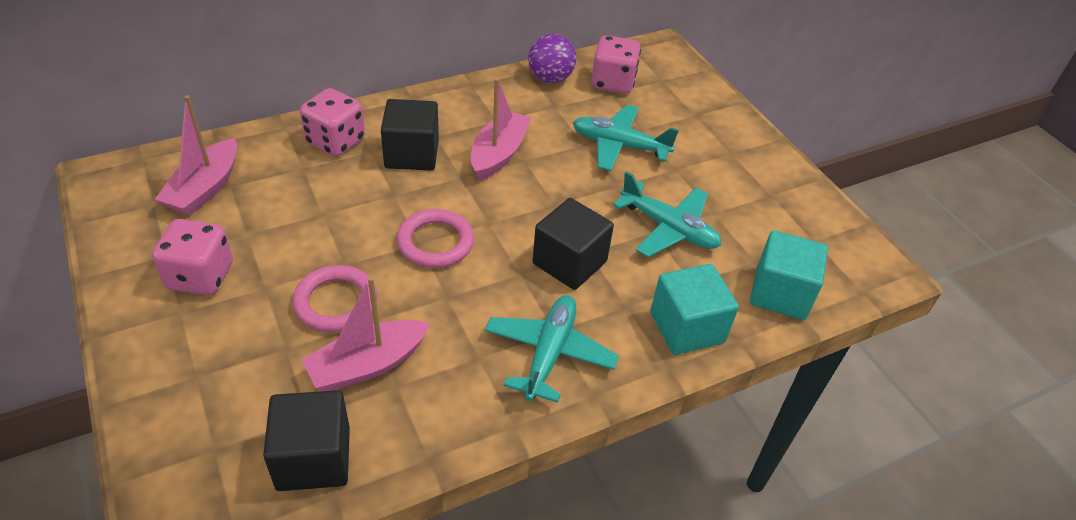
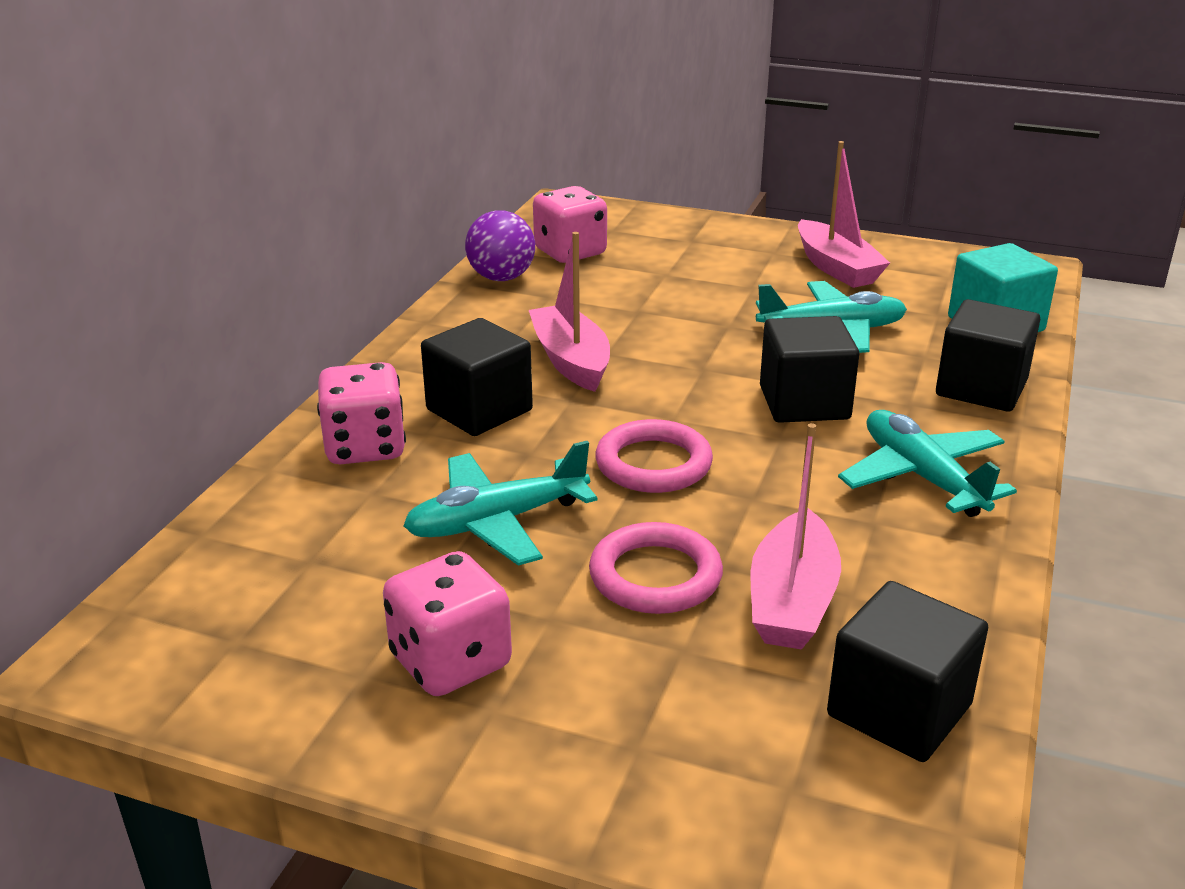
camera: 40 degrees left, 15 degrees down
(205, 188) = (280, 583): pink boat -> pink boat (836, 268)
(619, 146) = (672, 295): turquoise plane -> turquoise plane (497, 522)
(687, 327) = (981, 388): turquoise cube -> black cube

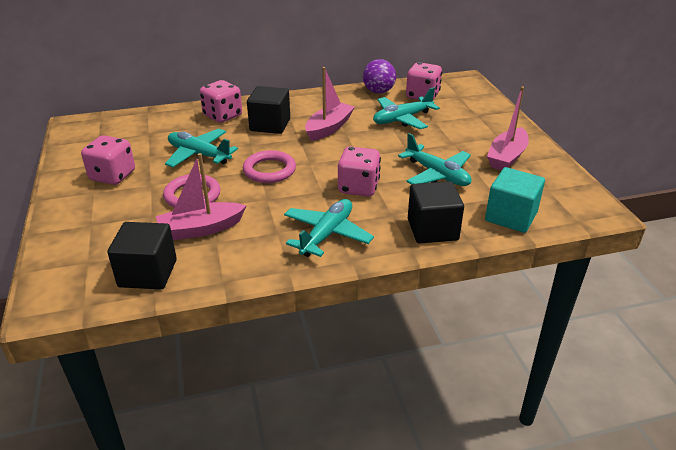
camera: 55 degrees right, 5 degrees up
(626, 293) = (402, 119): none -> turquoise plane
(804, 403) = (358, 187): black cube -> pink dice

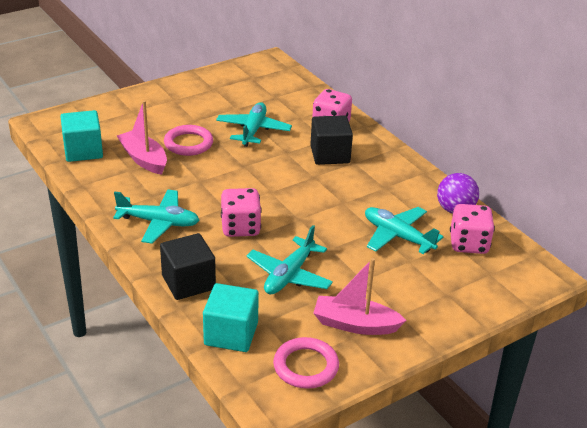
camera: 70 degrees right, 0 degrees up
(113, 176) = (200, 100): pink dice -> none
(148, 273) = (83, 151): black cube -> turquoise cube
(269, 170) = (246, 172): pink ring -> pink ring (306, 366)
(329, 128) = (345, 190): pink boat -> none

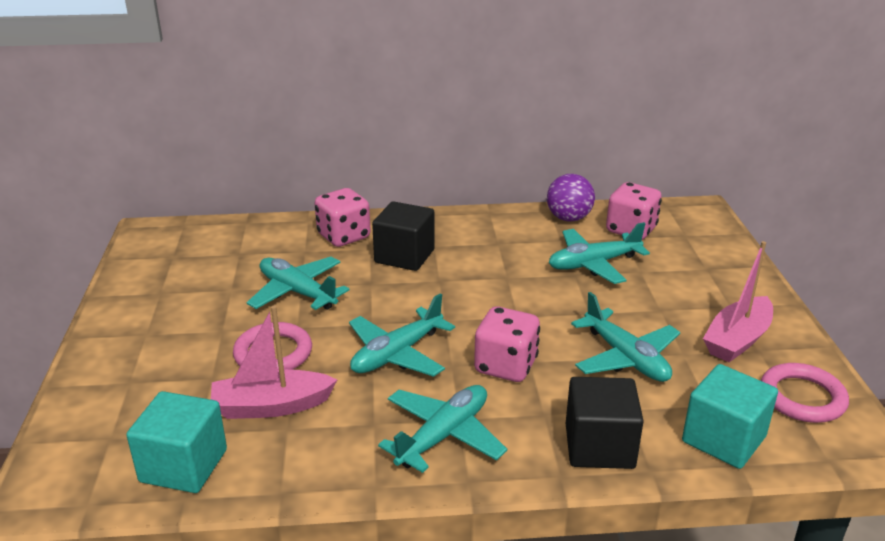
camera: 60 degrees left, 5 degrees down
(221, 184) = (397, 354): none -> turquoise plane

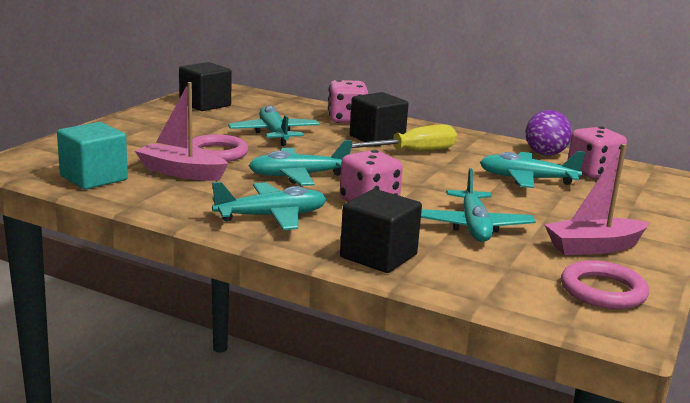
camera: 30 degrees right, 10 degrees down
(165, 269) = (205, 104): none -> black cube
(461, 264) = (414, 152): none -> yellow screwdriver
(723, 439) = (489, 286): turquoise cube -> none

